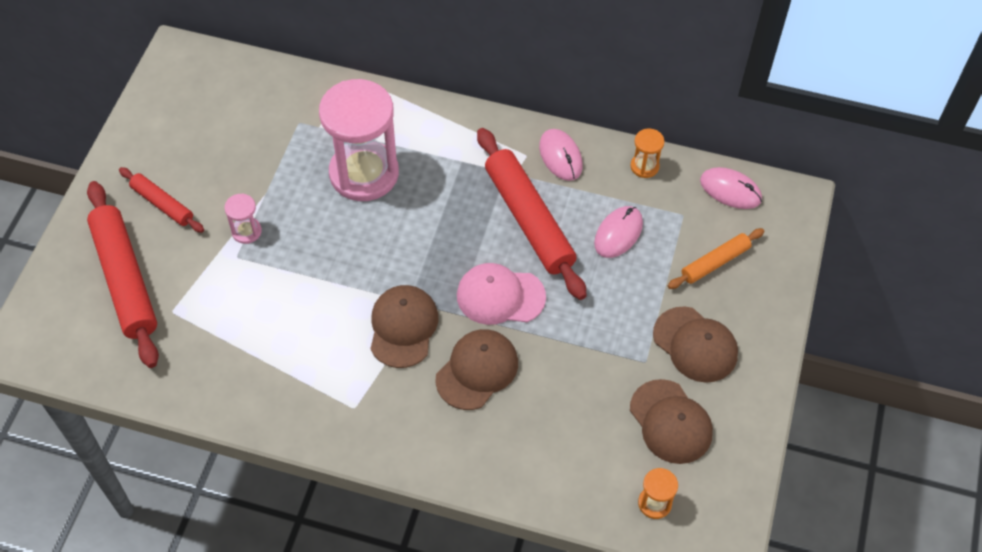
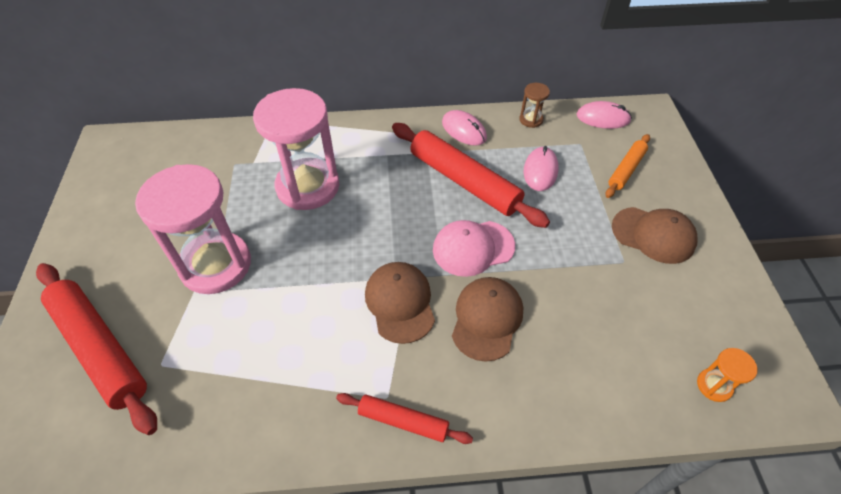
camera: 20 degrees left, 5 degrees down
(162, 204) = (123, 266): red rolling pin -> red rolling pin (403, 421)
(246, 231) = (216, 265): pink hourglass -> pink hourglass, size x2.39
(644, 166) = (531, 120): orange hourglass -> brown hourglass
(670, 422) = (677, 305): brown cap -> none

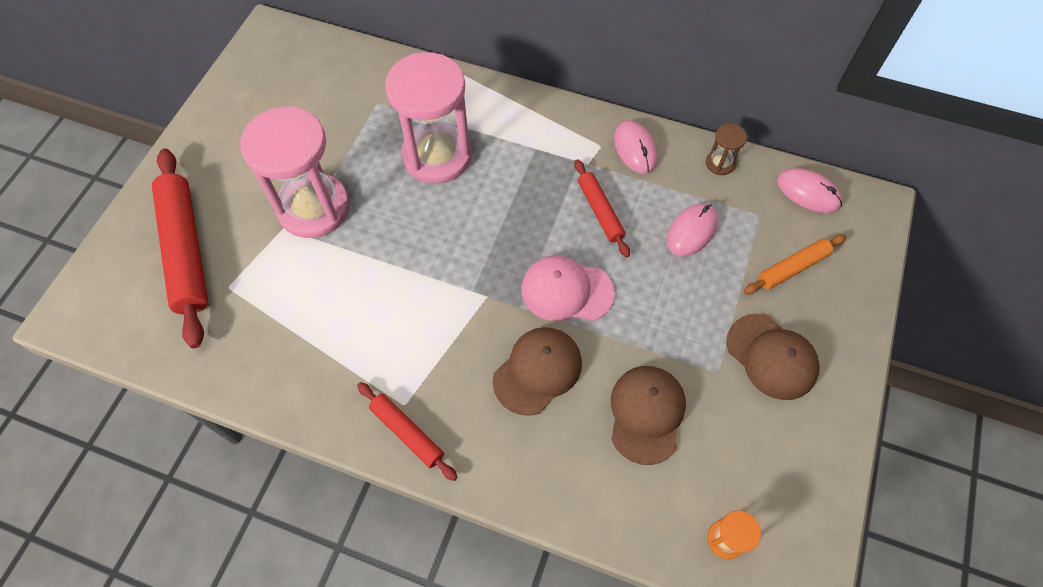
camera: 25 degrees right, 10 degrees up
(400, 303) = (463, 318): brown cap -> brown cap (646, 414)
(464, 181) = (600, 211): red rolling pin -> red rolling pin, size x0.53

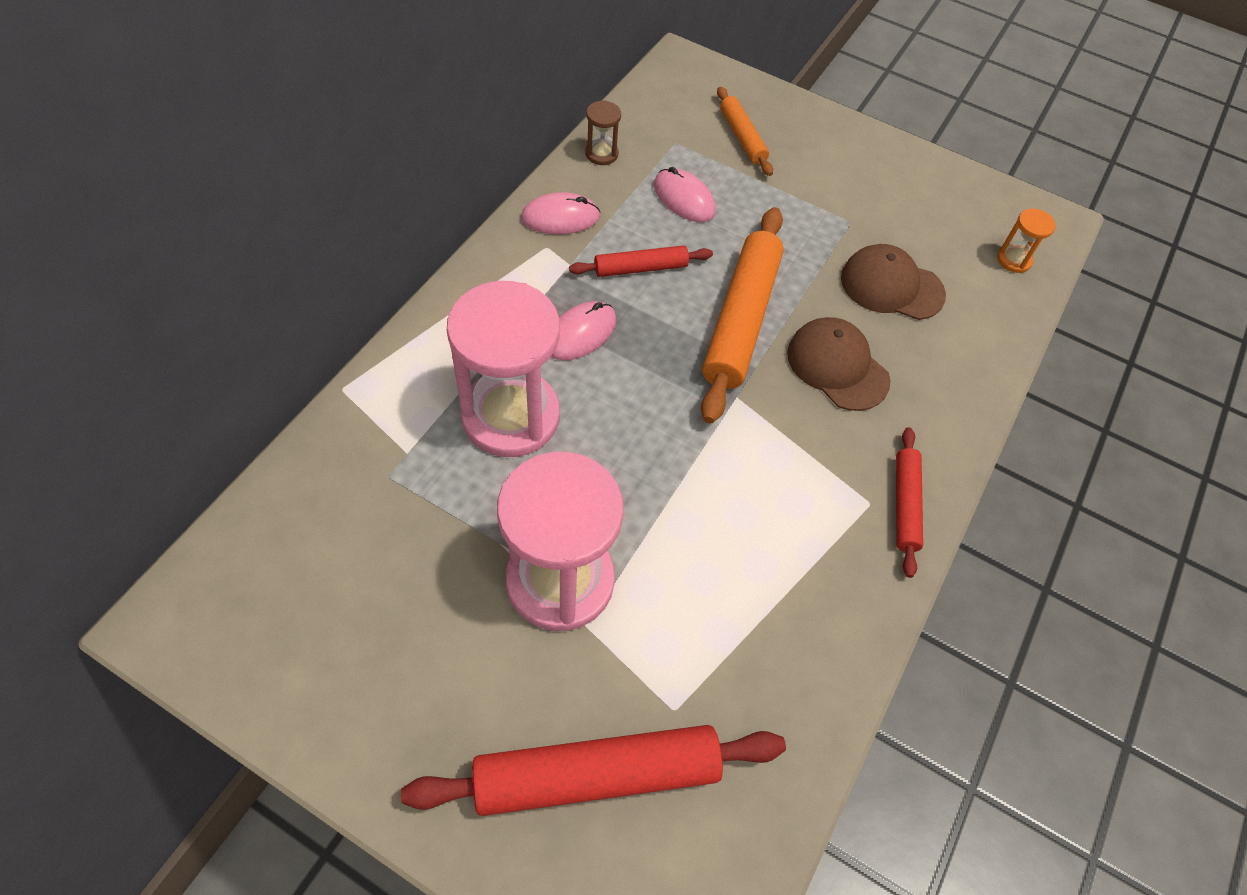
camera: 85 degrees left, 5 degrees down
(407, 433) = (905, 504): red rolling pin -> red rolling pin turned 45 degrees counterclockwise
(566, 291) = (741, 320): pink cap -> orange rolling pin
(771, 356) = (837, 179): brown cap -> none
(808, 192) = (656, 100): pink mouse -> pink mouse (581, 333)

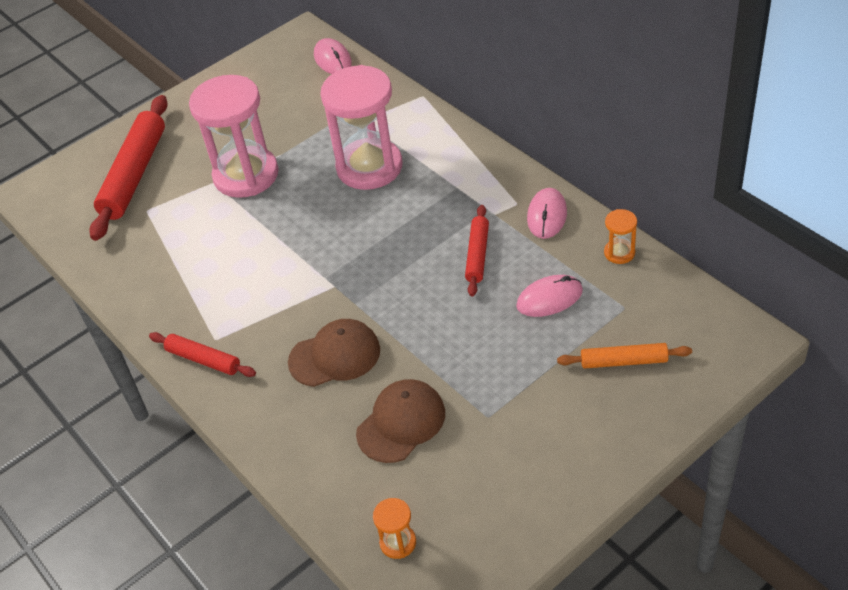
camera: 120 degrees right, 10 degrees down
(581, 333) = (425, 210): pink mouse -> pink mouse (332, 59)
(601, 154) = (619, 253): brown hourglass -> orange hourglass
(741, 320) = (403, 305): orange rolling pin -> none

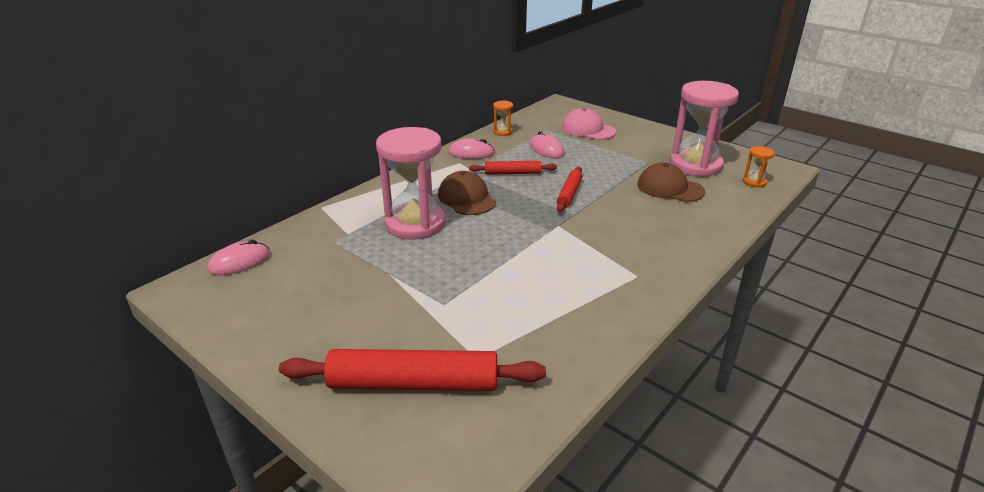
camera: 105 degrees left, 15 degrees down
(203, 359) = (661, 278): red rolling pin -> red rolling pin (569, 194)
(246, 175) = (421, 292): pink hourglass -> pink hourglass (695, 165)
(335, 356) = (627, 217): brown cap -> brown cap (466, 198)
(623, 361) = (588, 129): orange rolling pin -> pink cap

